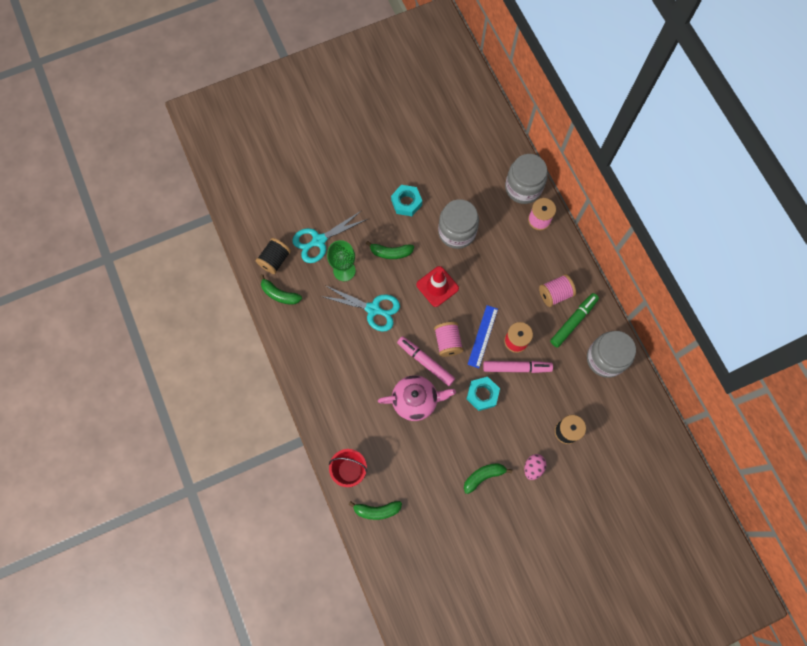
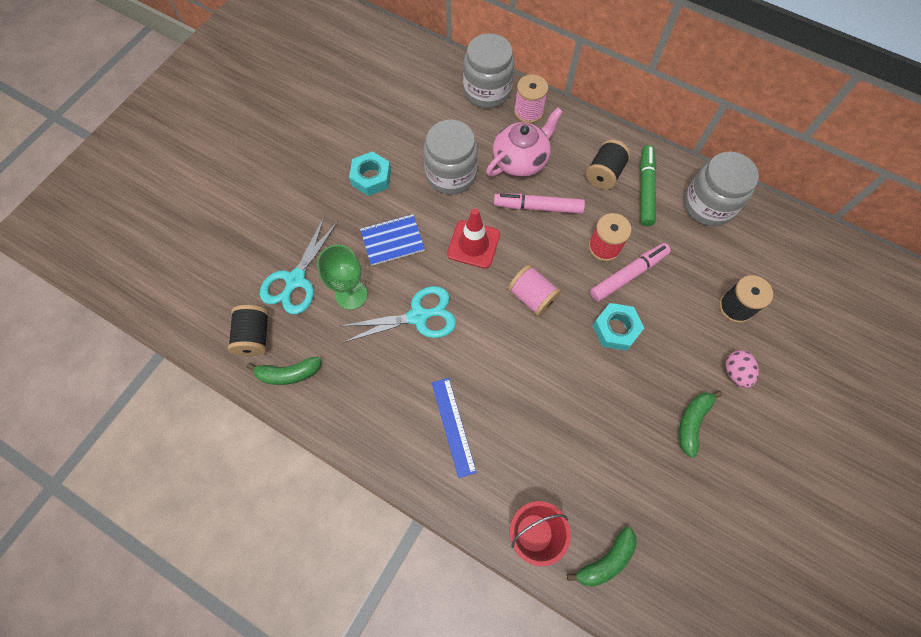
camera: 35 degrees left, 5 degrees down
(391, 252) = (392, 241): green banana -> blue notebook
(415, 400) = (547, 388): pink teapot -> pink teapot (521, 160)
(425, 362) = (524, 336): pink marker -> pink marker (538, 207)
(482, 336) = (565, 265): blue ruler -> blue ruler (453, 426)
(555, 294) = (604, 174): pink spool -> black spool

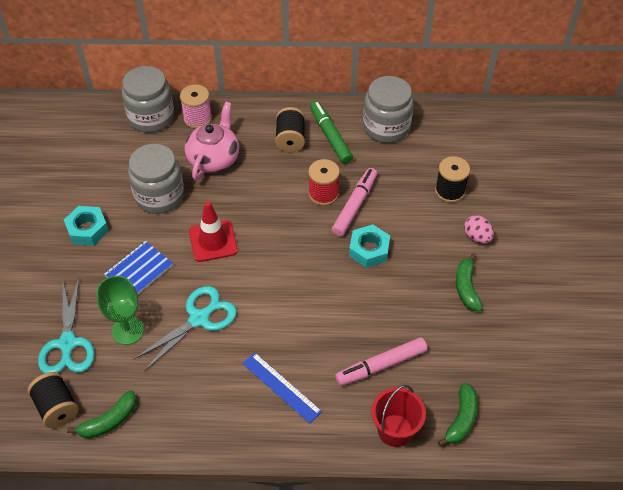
camera: 30 degrees left, 15 degrees down
(532, 297) = (287, 258): pink spool -> none
(538, 207) = (250, 188): pink marker -> pink marker (381, 365)

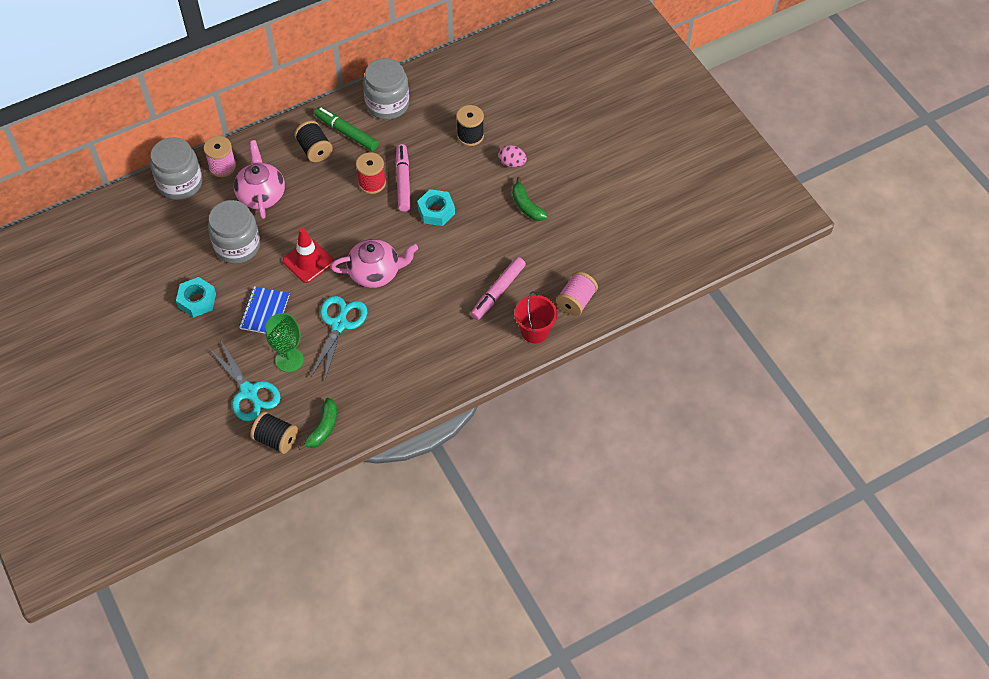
camera: 30 degrees left, 5 degrees up
(269, 283) = (375, 272): none -> pink teapot
(281, 387) = (435, 342): blue ruler -> none
(461, 419) = (576, 301): green banana -> pink spool

